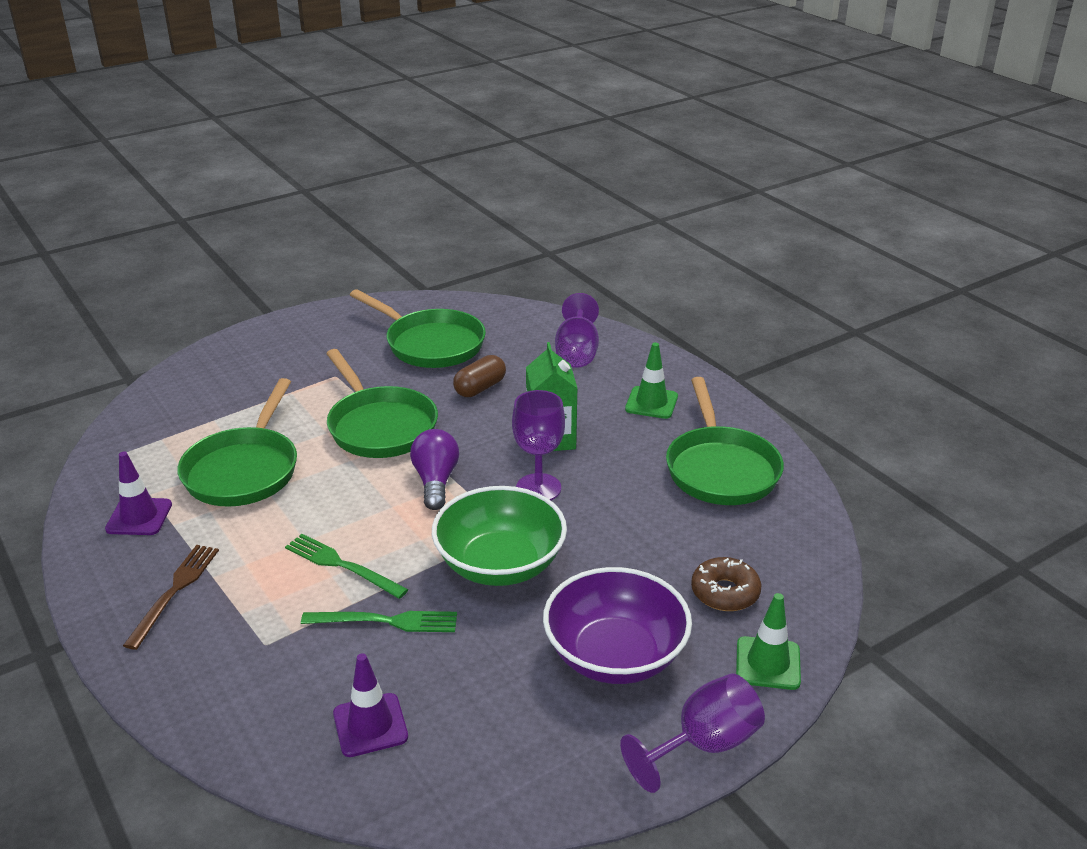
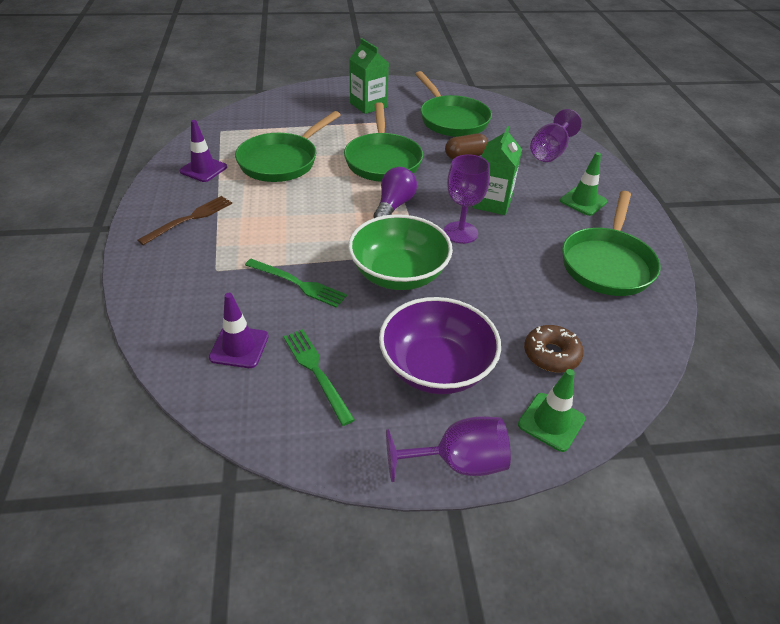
camera: 25 degrees right, 10 degrees up
(306, 355) = (368, 105): none -> green carton
(342, 565) = (297, 238): green fork -> green fork (316, 372)

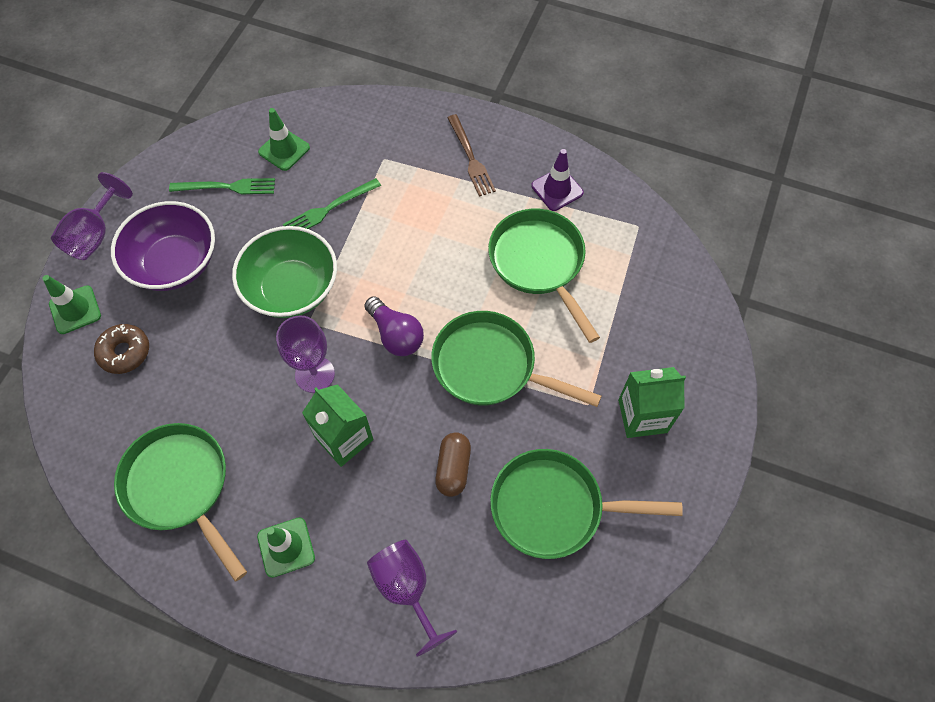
camera: 120 degrees right, 20 degrees up
(239, 347) = (284, 150): purple traffic cone -> green traffic cone

